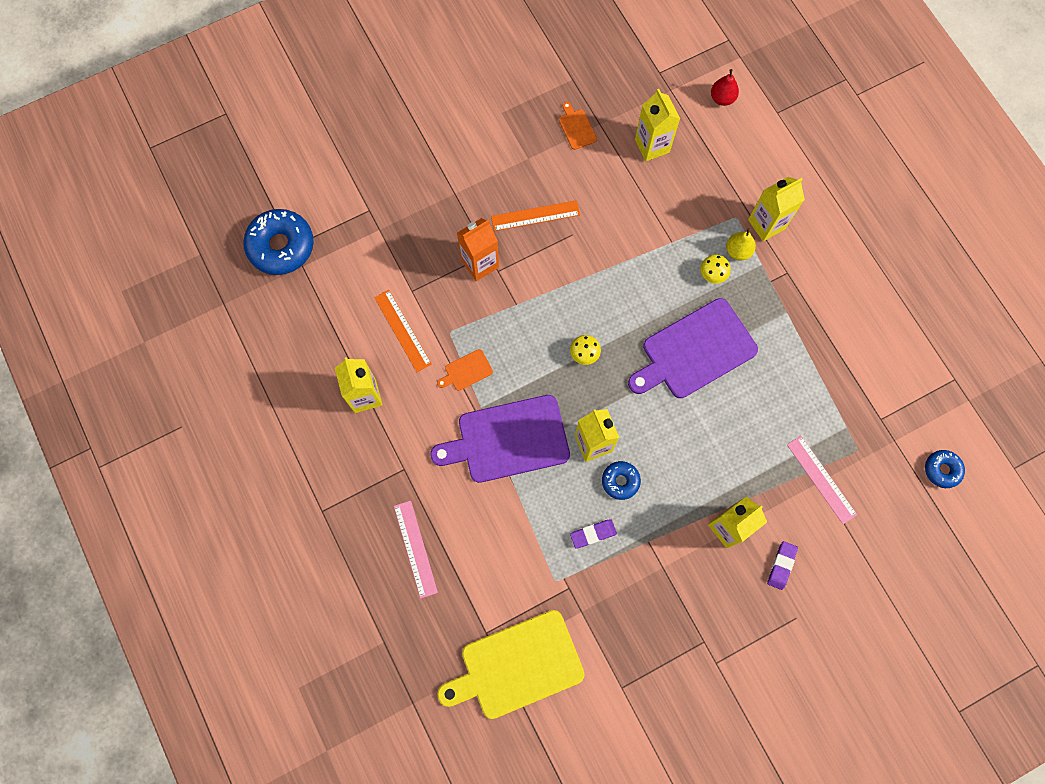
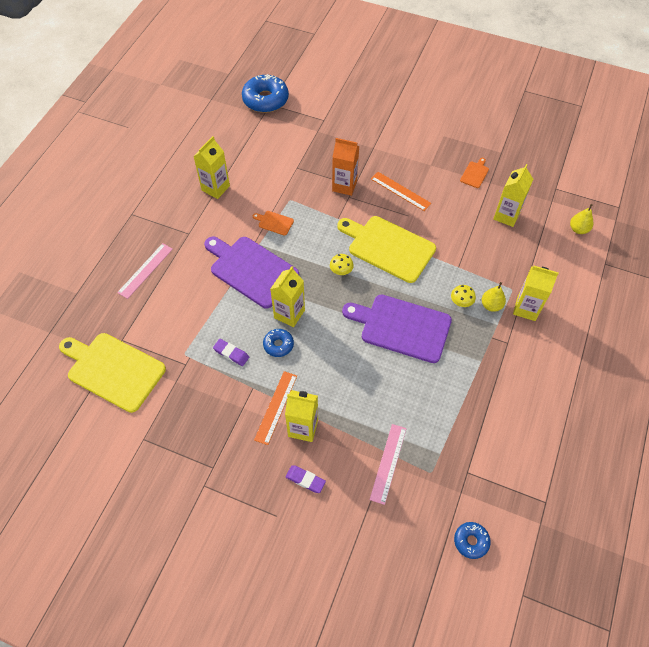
camera: 50 degrees right, 15 degrees down
(402, 330) = (269, 179): orange ruler -> orange ruler (276, 407)
(594, 286) = (388, 247): none -> yellow cutting board
(722, 98) = (578, 229): red pear -> yellow pear
(781, 565) = (305, 480): purple eraser -> purple eraser turned 45 degrees clockwise

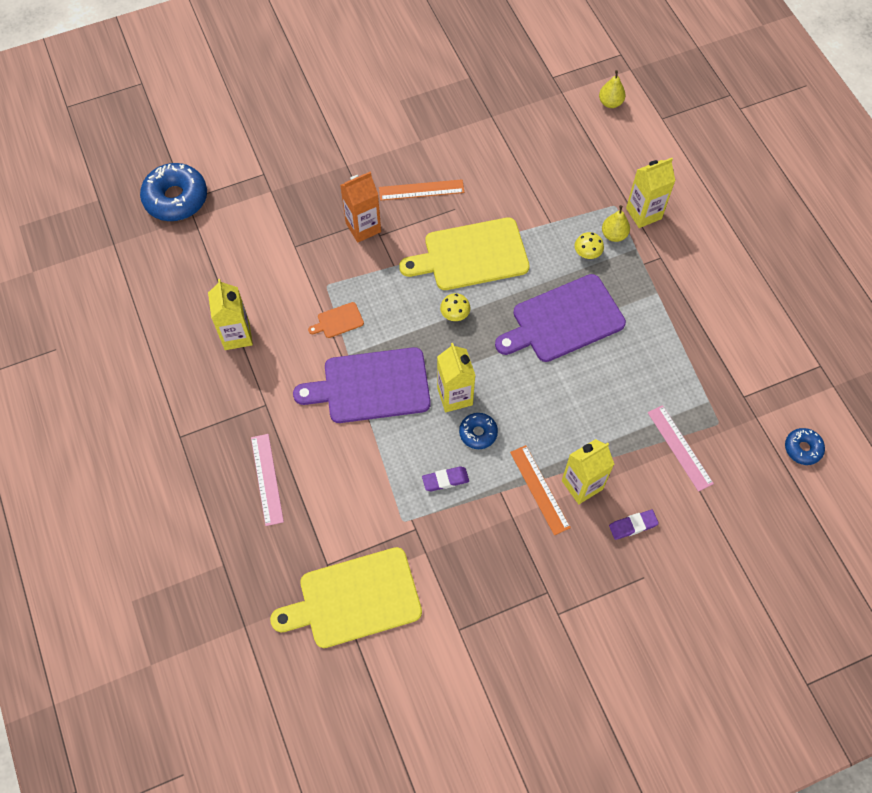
camera: 45 degrees left, 5 degrees up
(475, 173) = (469, 118): orange cutting board -> none
(506, 216) = (539, 138): yellow carton -> none

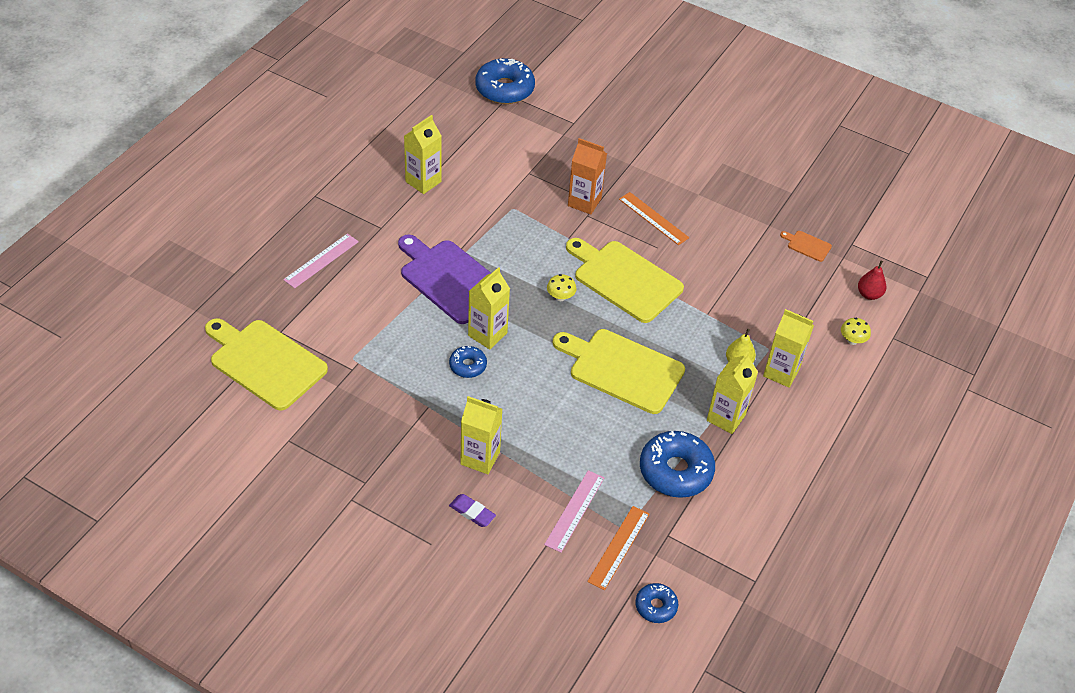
camera: 50 degrees right, 15 degrees down
(338, 321) = (488, 231): orange cutting board -> orange cutting board (807, 245)
(445, 480) = (409, 366): purple eraser -> none
(539, 489) = (452, 431): orange ruler -> orange ruler (619, 547)
(563, 320) = (622, 369): purple cutting board -> yellow cutting board
(587, 253) = (702, 353): yellow mushroom -> yellow mushroom (852, 340)
(610, 103) = (869, 294): yellow pear -> red pear
(661, 281) = (726, 418): none -> yellow carton
(688, 350) = (675, 471): none -> blue donut

